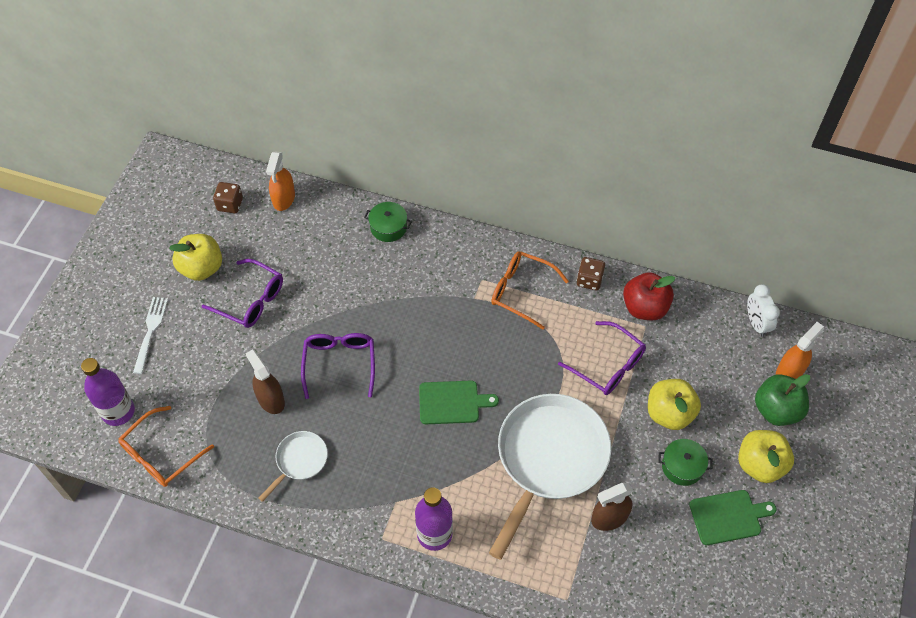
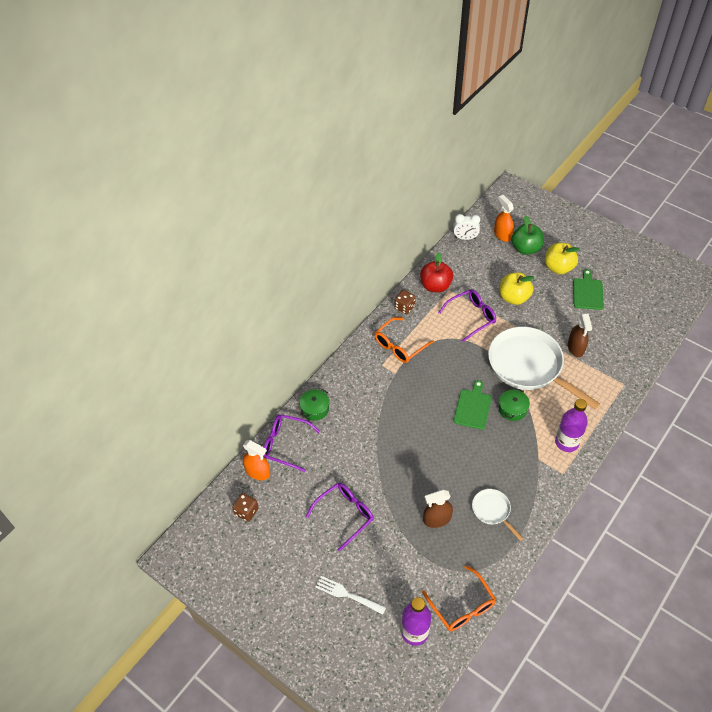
camera: 70 degrees left, 5 degrees down
(201, 268) = (301, 545): yellow apple -> none
(339, 364) = (421, 467): purple glasses -> purple glasses (285, 445)
(682, 466) = (550, 303): green pot -> green pot (512, 409)

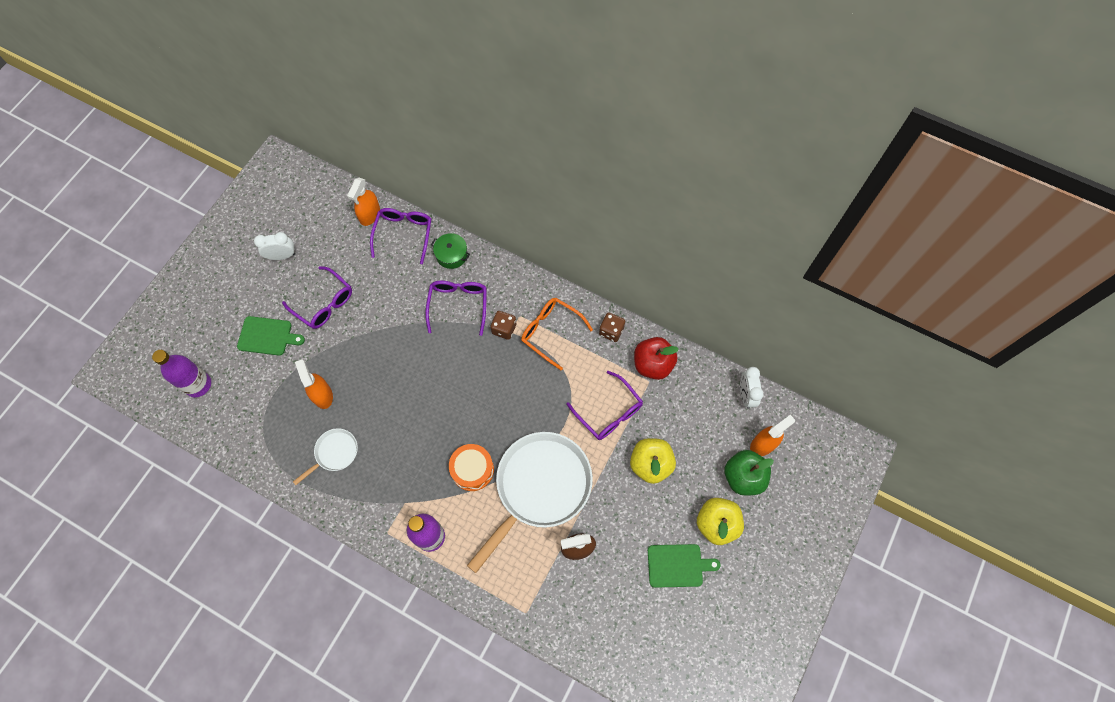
camera: 80 degrees right, 15 degrees up
(246, 511) = (324, 213): brown dice -> brown dice (504, 329)
(286, 551) = (282, 256): none -> white clock
(347, 595) = (237, 318): white fork -> none
(365, 407) = (458, 305): none -> purple glasses
(437, 519) = (322, 395): brown spray bottle -> orange spray bottle
(462, 606) = (225, 428): orange glasses -> none
(473, 407) = (470, 423): green cutting board -> green cutting board (267, 336)
(512, 409) = (472, 470): green pot -> orange drum

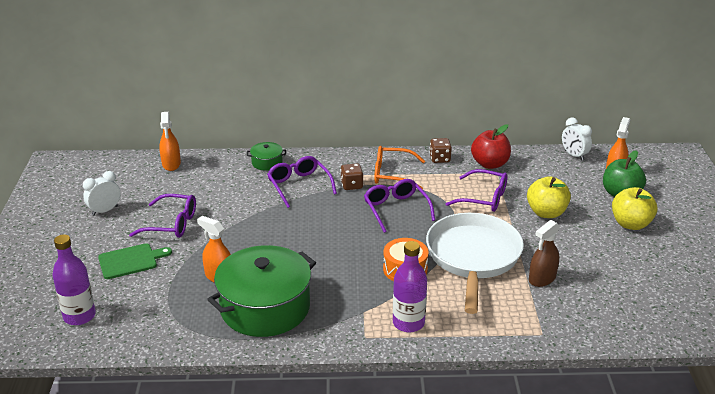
camera: 30 degrees left, 35 degrees down
(334, 453) = (265, 307): white pan -> green pot
(404, 234) = (213, 165): purple glasses -> purple glasses (396, 209)
(678, 565) = (629, 256): green cutting board -> none

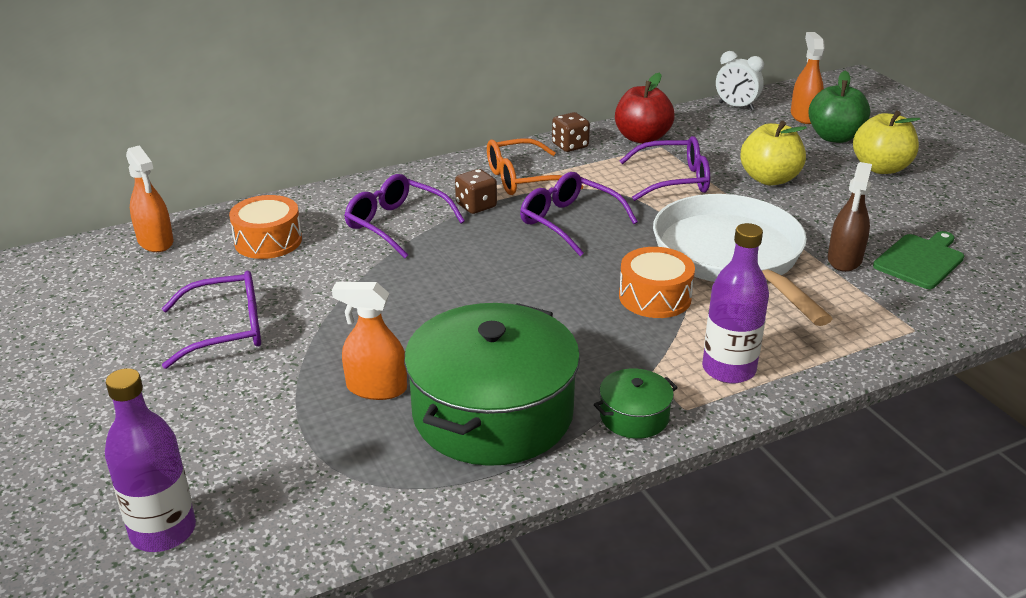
camera: 25 degrees left, 0 degrees up
(105, 211) = (84, 340): white clock -> none
(130, 261) = (195, 408): green cutting board -> green cutting board (920, 260)
(226, 178) = (268, 241): none -> orange drum
(267, 162) = (318, 204): green pot -> green pot (634, 416)

